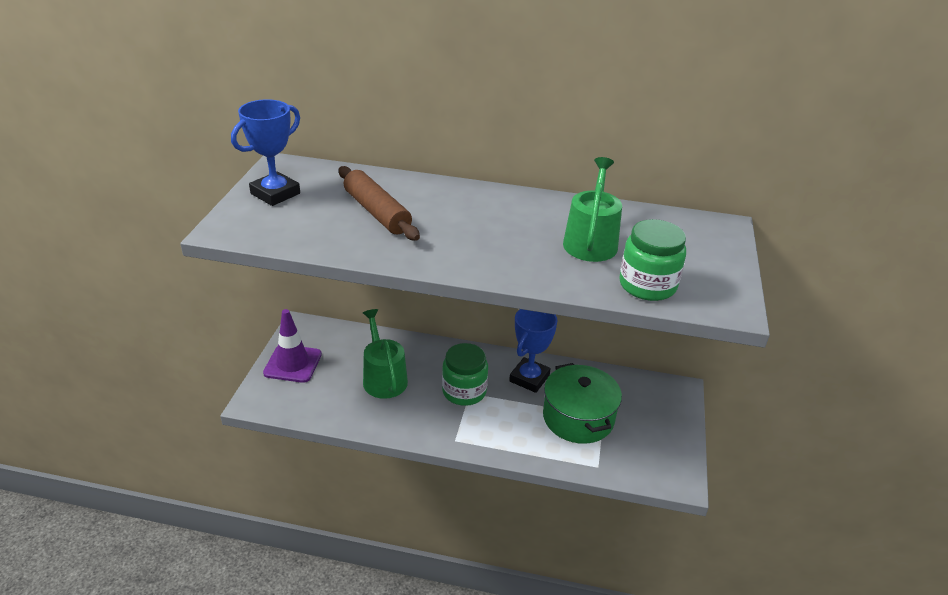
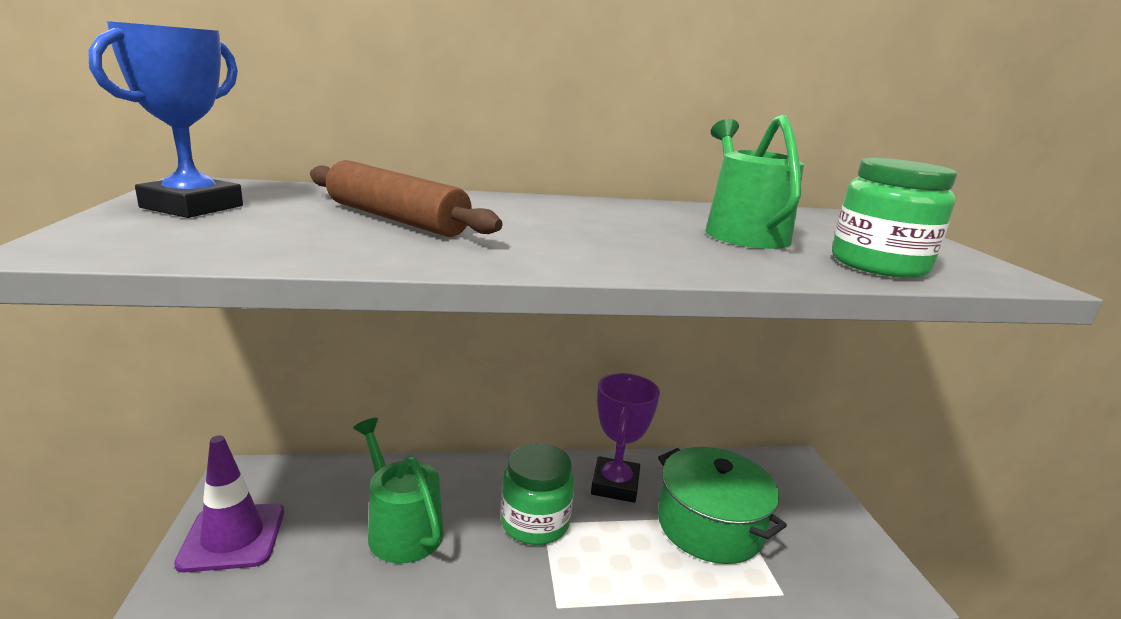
camera: 20 degrees left, 15 degrees down
(529, 378) = (615, 485): blue trophy -> purple trophy

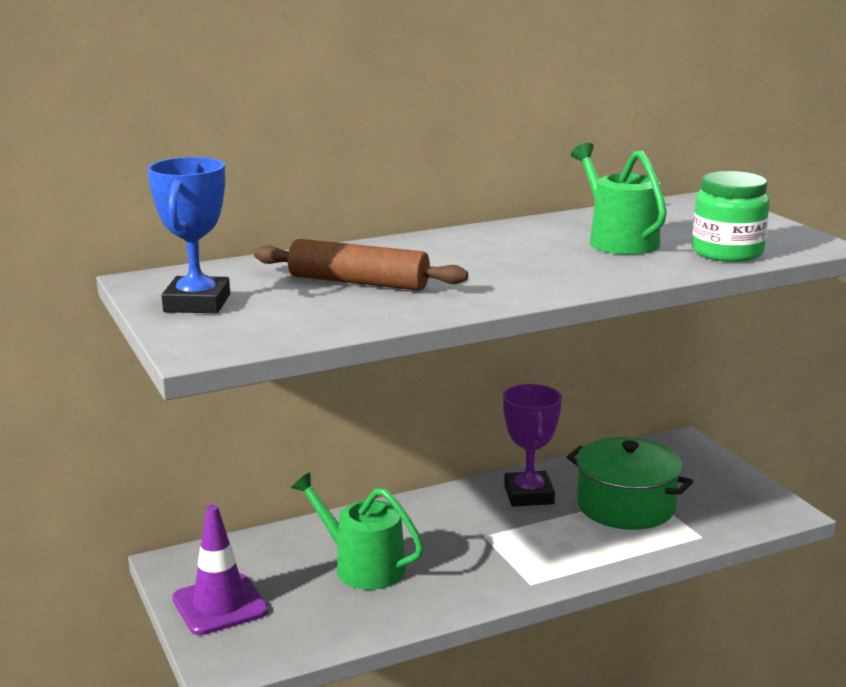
camera: 15 degrees left, 0 degrees up
(535, 522) = (476, 537): green jar -> none

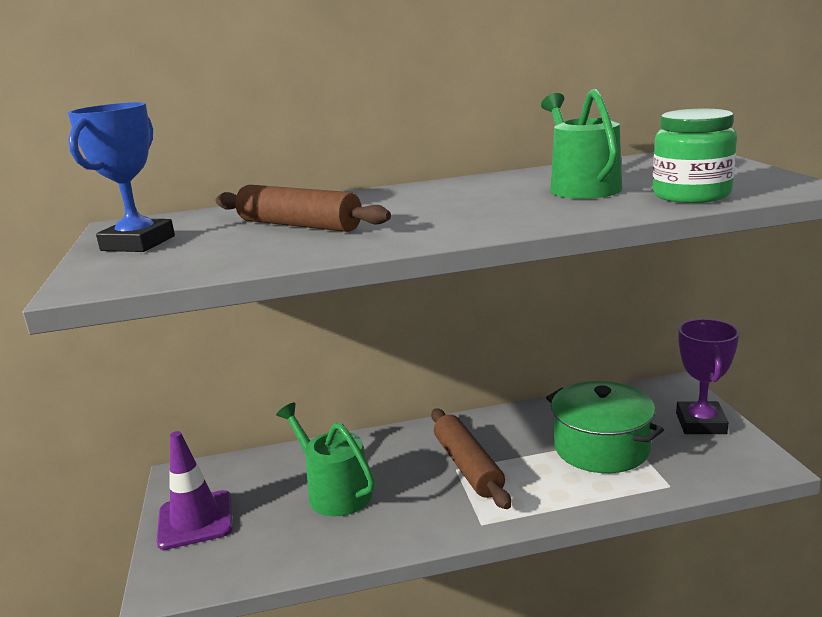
camera: 15 degrees right, 0 degrees up
(496, 532) = (468, 466): none -> brown rolling pin
(528, 495) = (512, 430): purple trophy -> purple trophy (700, 423)

